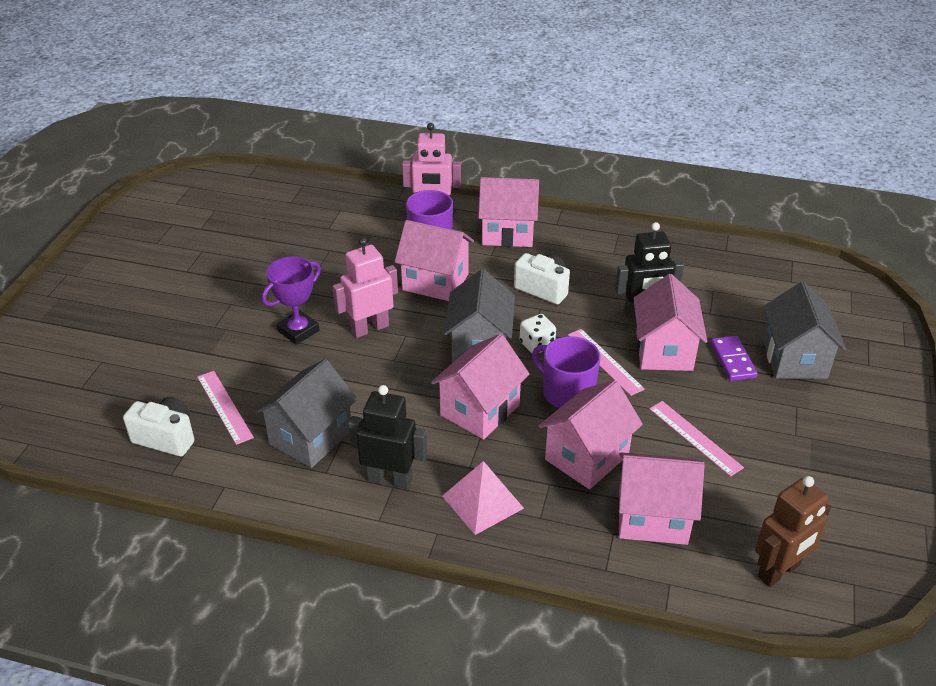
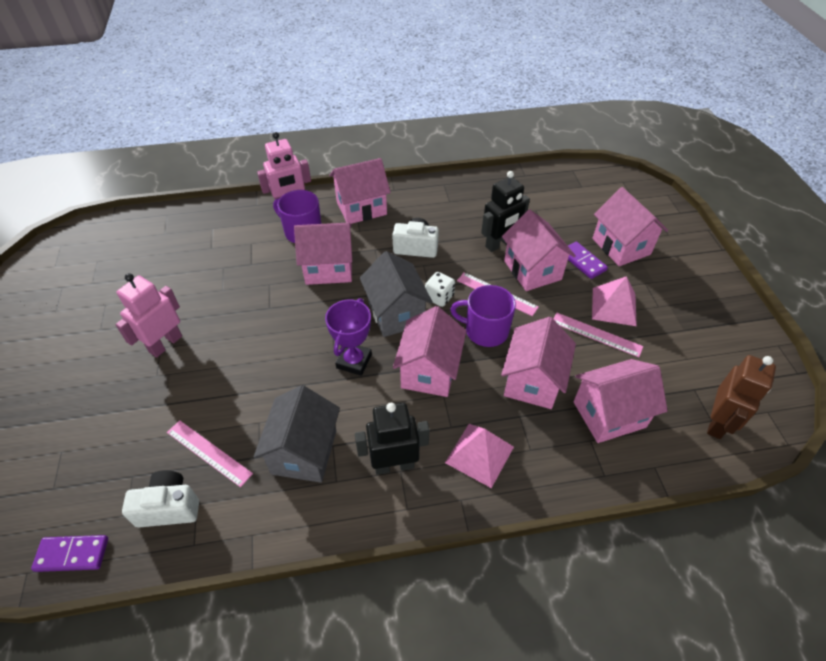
camera: 25 degrees left, 10 degrees up
(70, 443) = (72, 554): none -> purple domino
(298, 331) = (237, 353): purple trophy -> purple trophy (354, 361)
(370, 328) = (298, 328): pink robot -> pink robot (165, 344)
(738, 417) = (614, 306): none -> pink pyramid
(794, 359) = (621, 246): grey house -> pink house

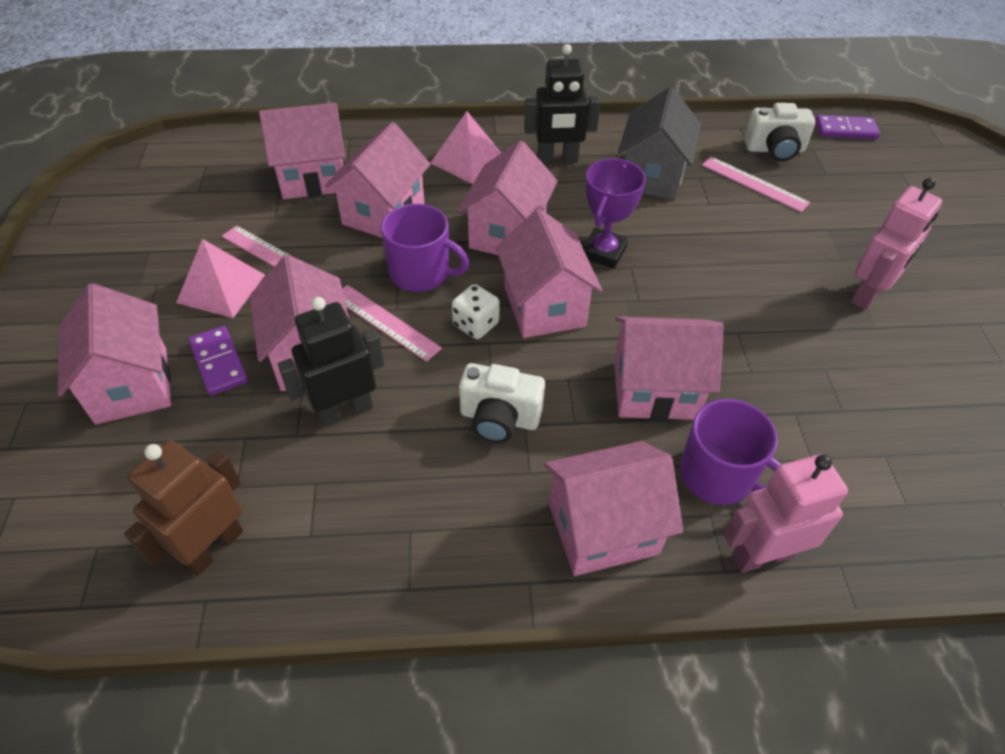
camera: 175 degrees left, 0 degrees up
(396, 313) = (544, 306): grey house -> pink house
(717, 422) = (201, 163): brown robot -> brown robot (213, 547)

